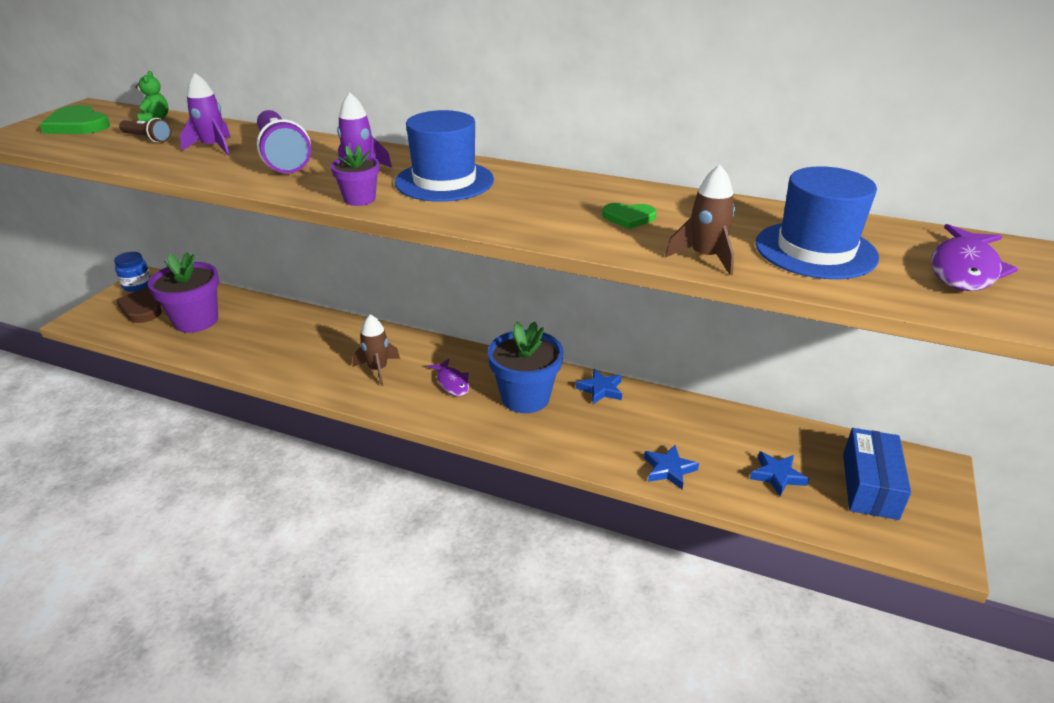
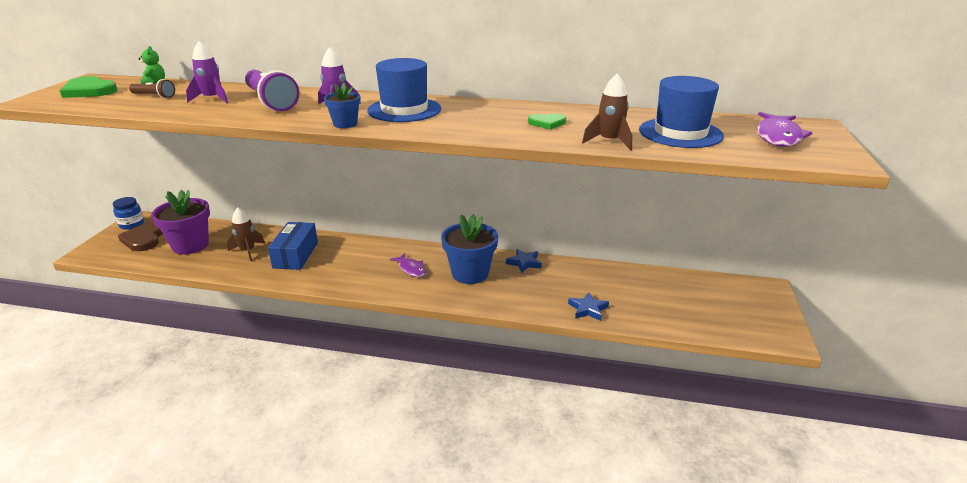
camera: 10 degrees left, 5 degrees down
(359, 199) = (345, 124): purple flower pot -> blue flower pot
(378, 369) = (351, 266): brown rocket -> brown rocket (248, 251)
(777, 476) = (664, 305): blue star -> none
(869, 486) = (727, 304): blue box -> blue box (295, 255)

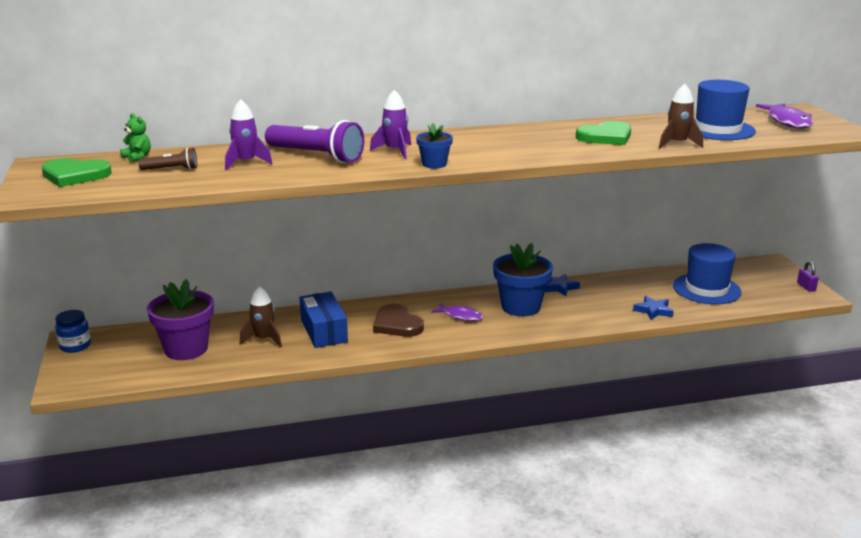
camera: 25 degrees left, 5 degrees down
(144, 239) = (116, 356): brown heart -> brown heart (397, 324)
(404, 110) = (463, 144): blue hat -> blue hat (706, 289)
(547, 123) = (606, 137): green heart -> green heart, size x1.67
(781, 325) = (806, 287): none -> purple padlock

